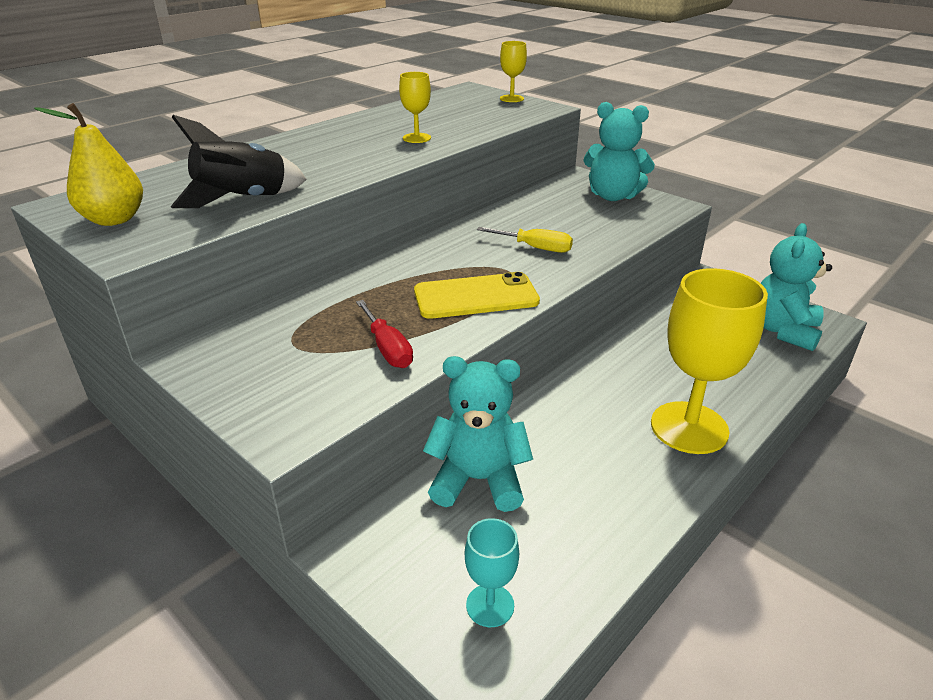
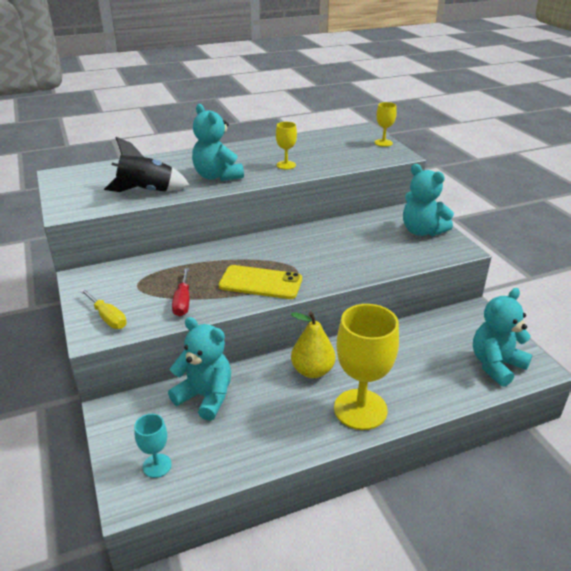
camera: 25 degrees right, 0 degrees up
(114, 219) = (75, 190): yellow pear -> yellow pear (312, 371)
(333, 165) = (217, 176): none -> turquoise teddy bear
(535, 248) = (329, 258): yellow screwdriver -> yellow screwdriver (107, 318)

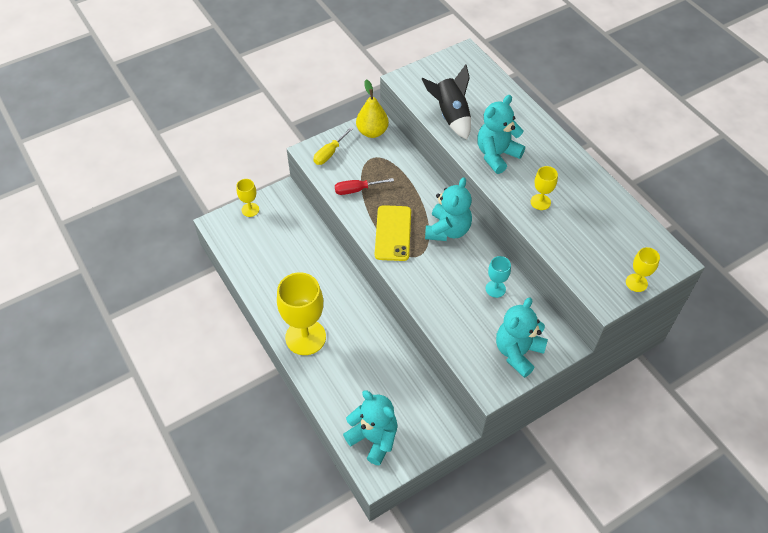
camera: 80 degrees right, 20 degrees up
(122, 452) = (250, 210): none -> yellow goblet
(157, 465) = (242, 230): turquoise goblet -> turquoise goblet (495, 289)
(205, 397) = (304, 240): turquoise teddy bear -> turquoise teddy bear (447, 230)
(312, 371) = (342, 302): yellow pear -> yellow pear (372, 132)

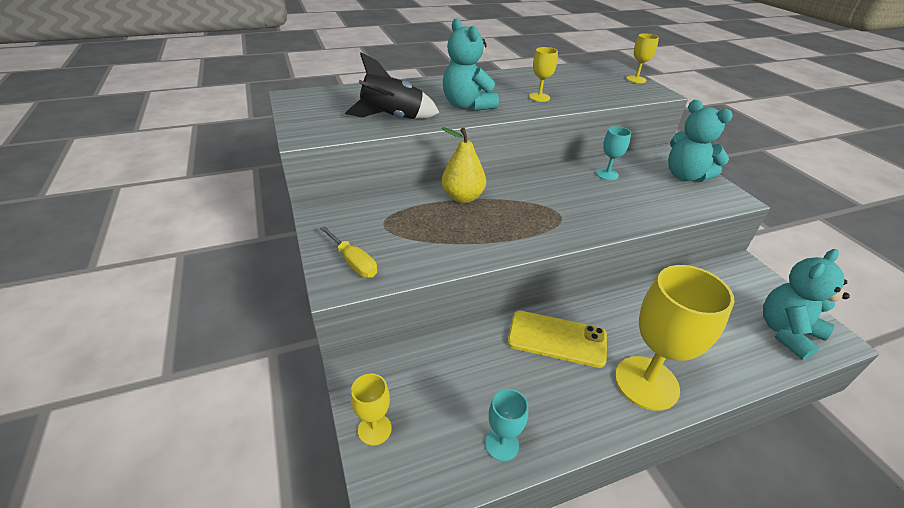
camera: 80 degrees left, 15 degrees down
(250, 265) = (502, 444): none -> turquoise goblet
(357, 190) = (438, 246): red screwdriver -> none
(372, 132) = (335, 217): yellow pear -> yellow pear (462, 197)
(393, 233) = (522, 227): yellow phone -> yellow phone (557, 339)
(447, 230) = (524, 188): turquoise teddy bear -> none

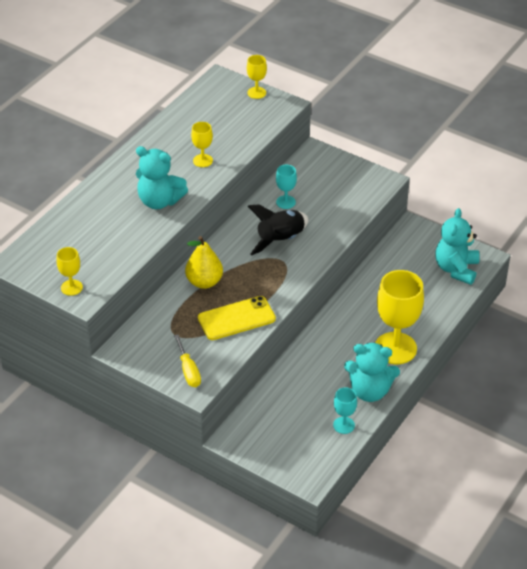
camera: 35 degrees left, 5 degrees up
(353, 262) = (188, 371): yellow screwdriver -> yellow screwdriver turned 60 degrees clockwise
(374, 429) = (273, 458): yellow goblet -> yellow goblet (71, 287)
(392, 118) = (122, 246): black rocket -> black rocket (280, 240)
(557, 339) = (329, 351): yellow phone -> yellow phone (236, 318)
(685, 176) = (340, 174): turquoise teddy bear -> turquoise teddy bear (369, 391)

